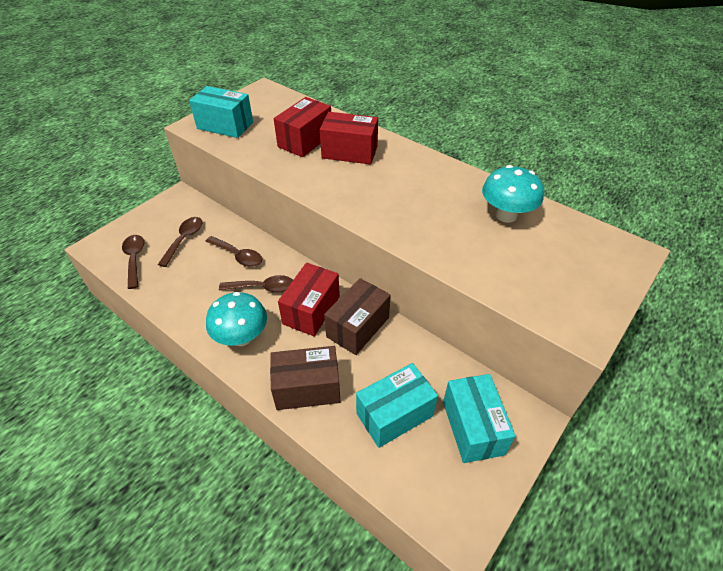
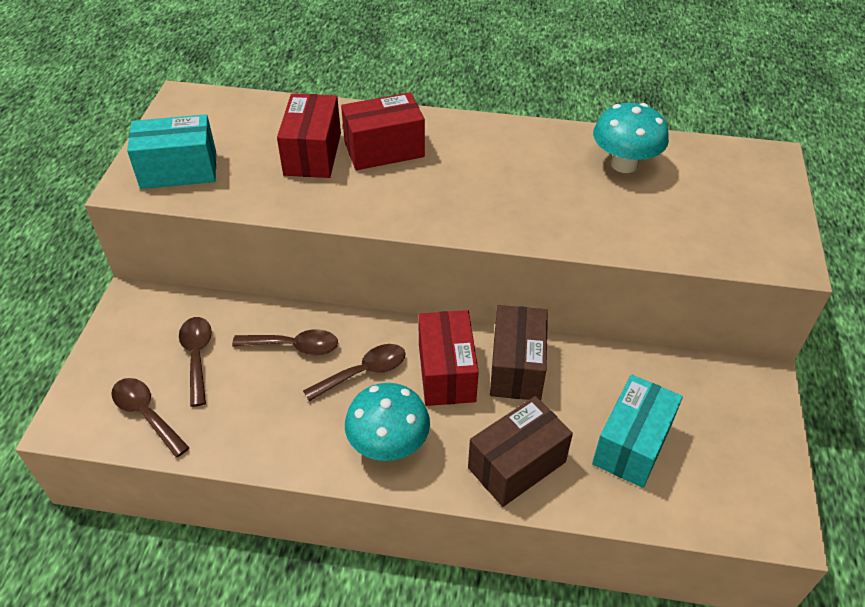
camera: 30 degrees left, 0 degrees up
(472, 427) = (716, 417): turquoise box -> none

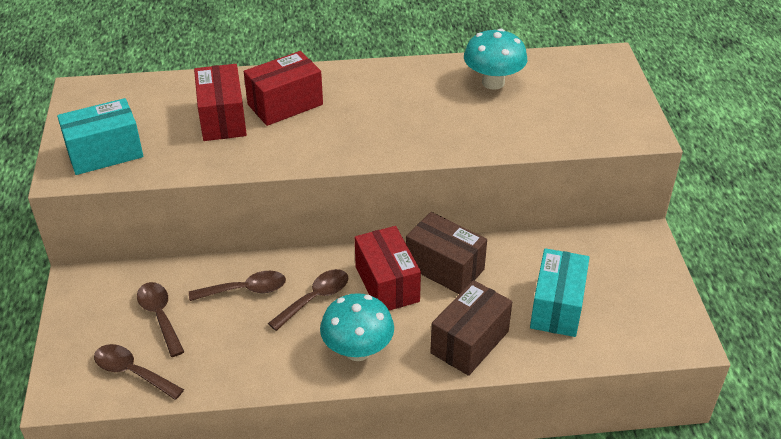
camera: 15 degrees left, 5 degrees down
(516, 367) = (444, 268): brown box -> brown box turned 45 degrees counterclockwise

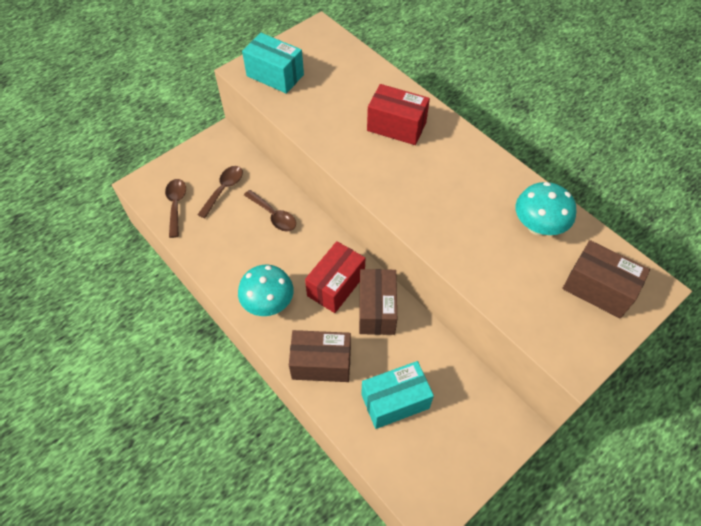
camera: 55 degrees right, 15 degrees up
(222, 119) = (353, 106): red box -> none
(315, 299) = (293, 255): brown spoon -> none
(585, 85) = (598, 289): none -> brown box

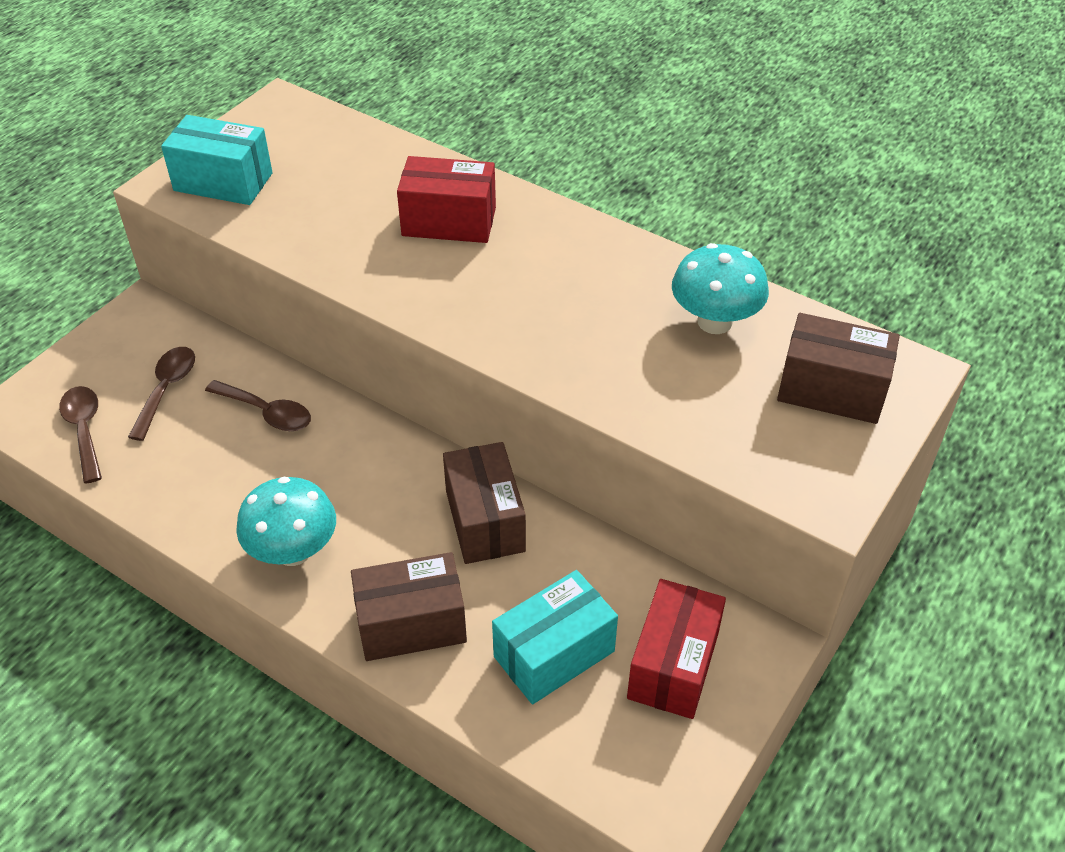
camera: 15 degrees left, 10 degrees down
(336, 285) = (404, 498): red box -> red box (673, 665)

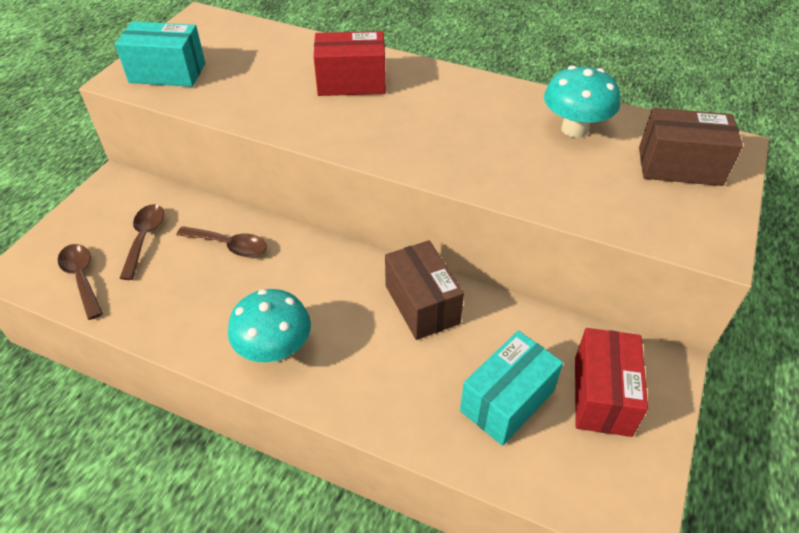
camera: 10 degrees left, 0 degrees up
(411, 624) = (386, 395): brown box -> none

